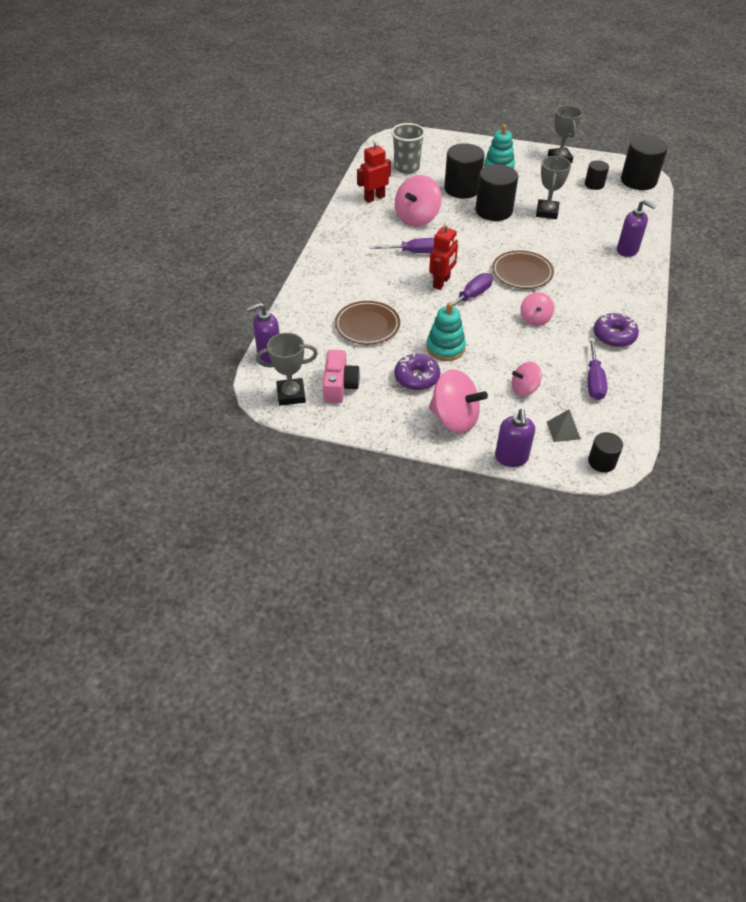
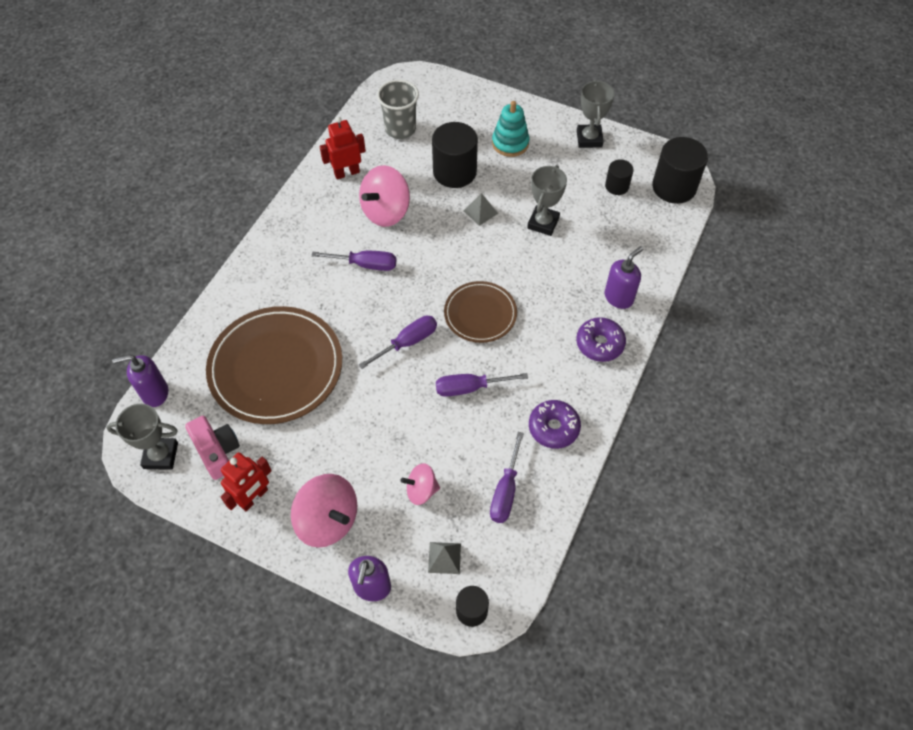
camera: 10 degrees right, 10 degrees up
(339, 386) = (217, 451): pink camera -> pink camera turned 45 degrees counterclockwise
(367, 325) = (276, 367): brown plate -> brown plate, size x1.77
(416, 378) = (306, 454): purple donut -> purple donut (599, 344)
(441, 282) = (381, 316): red robot -> red robot (253, 497)
(445, 348) = (352, 415): turquoise stacking toy -> none
(494, 210) = (480, 212): black cylinder -> grey pyramid
(535, 319) = (470, 388): pink spinning top -> purple screwdriver
(627, 250) = (619, 297): purple soap dispenser -> purple soap dispenser turned 90 degrees counterclockwise

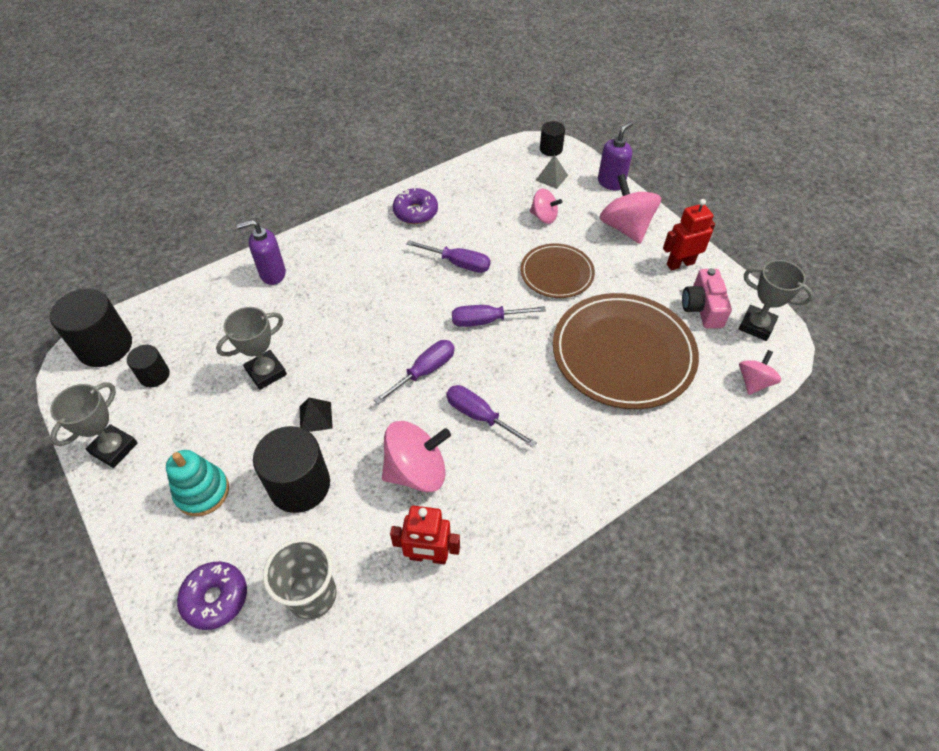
camera: 150 degrees left, 5 degrees down
(155, 393) = (753, 382): purple soap dispenser -> pink spinning top
(480, 212) = (315, 417): grey pyramid -> black pyramid
(480, 314) = (402, 315): brown plate -> brown plate (556, 273)
(506, 490) = (482, 193): purple screwdriver -> purple screwdriver (424, 372)
(599, 344) = (325, 248): purple donut -> purple donut (215, 598)

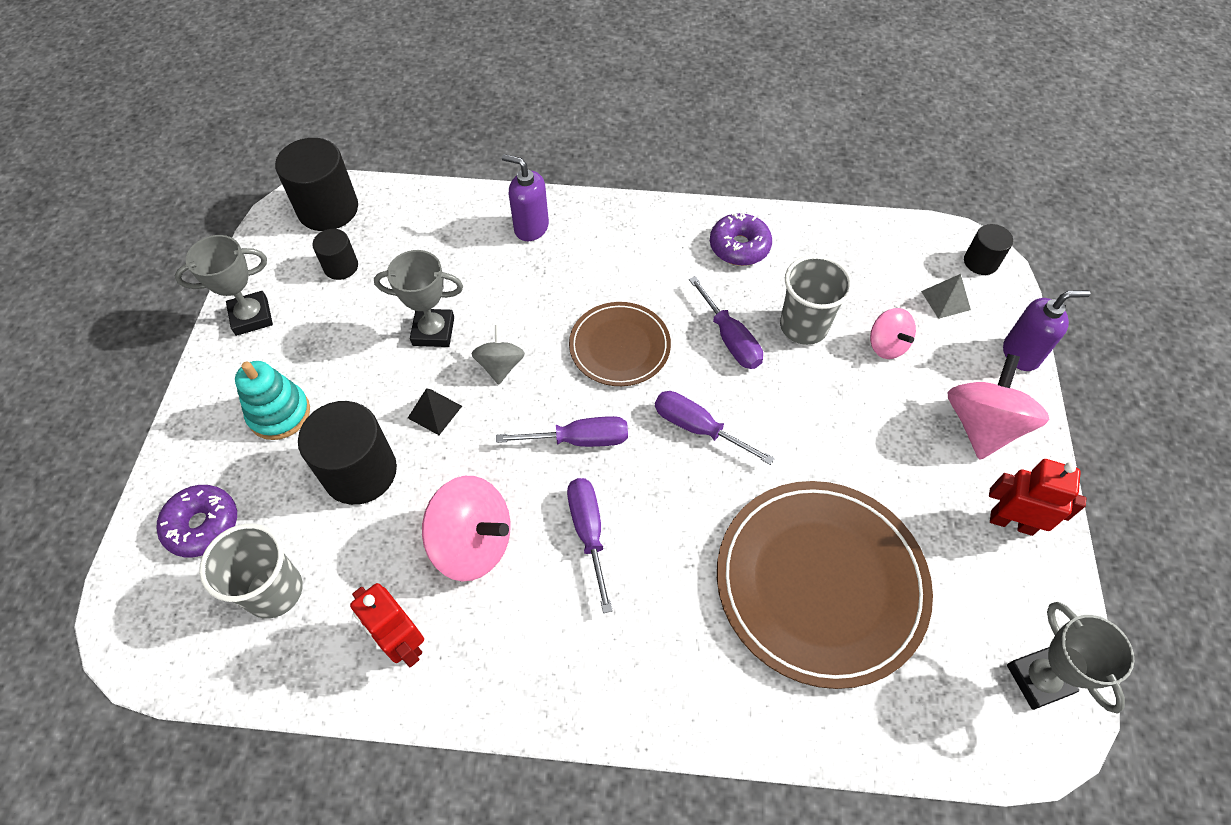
camera: 40 degrees right, 5 degrees up
(333, 363) = (500, 366): none -> grey spinning top
(492, 233) = (803, 326): none -> grey cup
(556, 273) = (834, 426): brown plate -> brown plate (619, 346)
(702, 308) = (984, 601): pink camera -> none
(753, 382) = (957, 748): pink spinning top -> none

